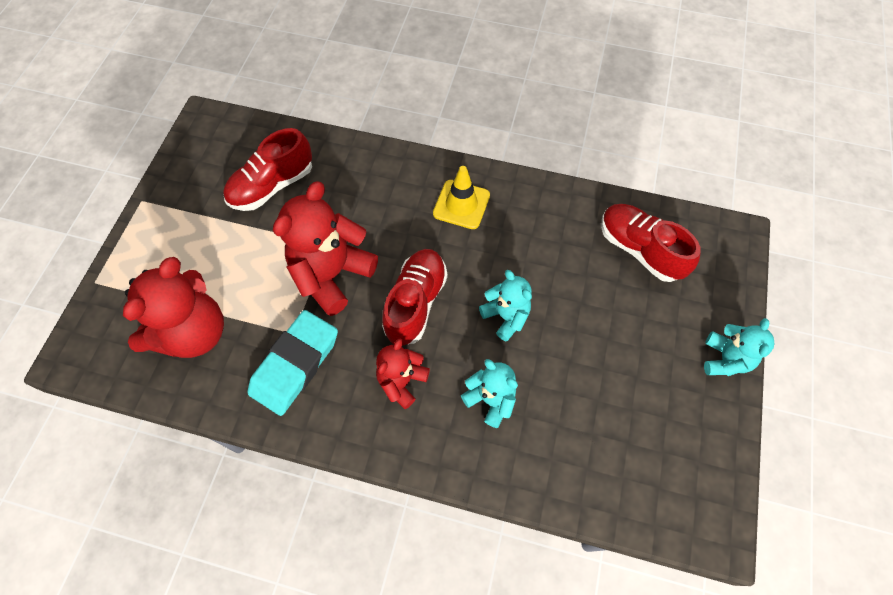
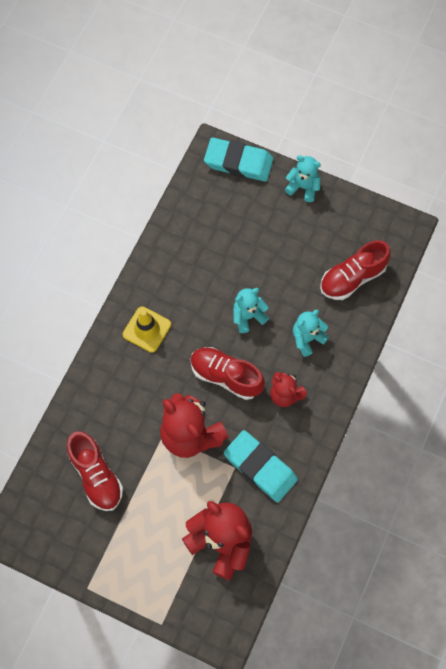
camera: 80 degrees left, 5 degrees up
(640, 250) = (212, 214): red shoe -> red shoe (352, 278)
(729, 269) = (238, 162): none -> turquoise eraser

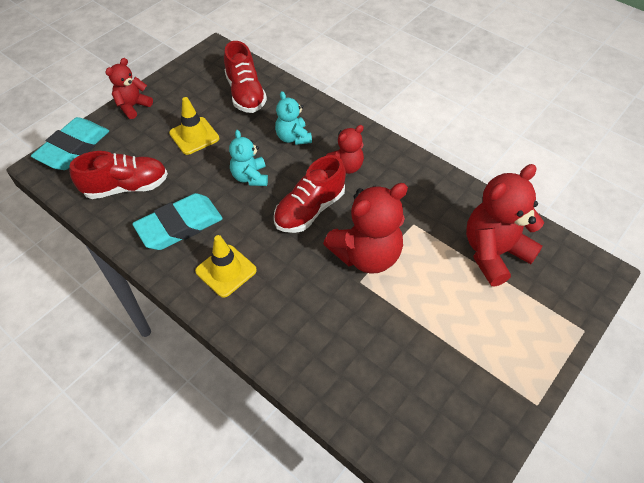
camera: 75 degrees left, 15 degrees down
(96, 475) = (393, 364): red shoe -> red shoe (126, 187)
(260, 467) = (418, 202): turquoise eraser -> turquoise eraser (179, 225)
(282, 253) = (194, 136): none -> yellow traffic cone
(303, 187) = (133, 106): turquoise teddy bear -> red teddy bear

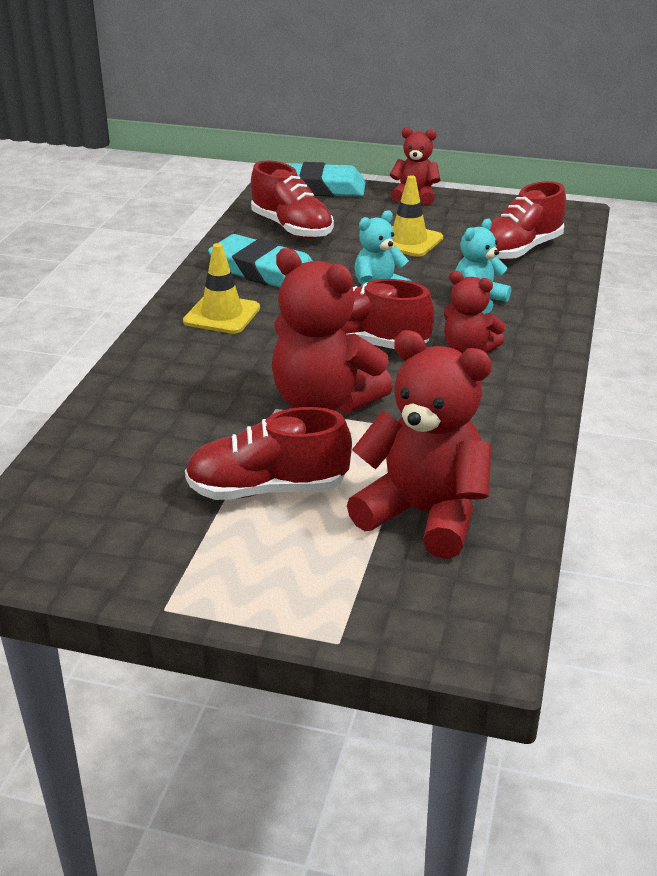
camera: 65 degrees right, 20 degrees down
(444, 315) = (267, 489): none -> red shoe

